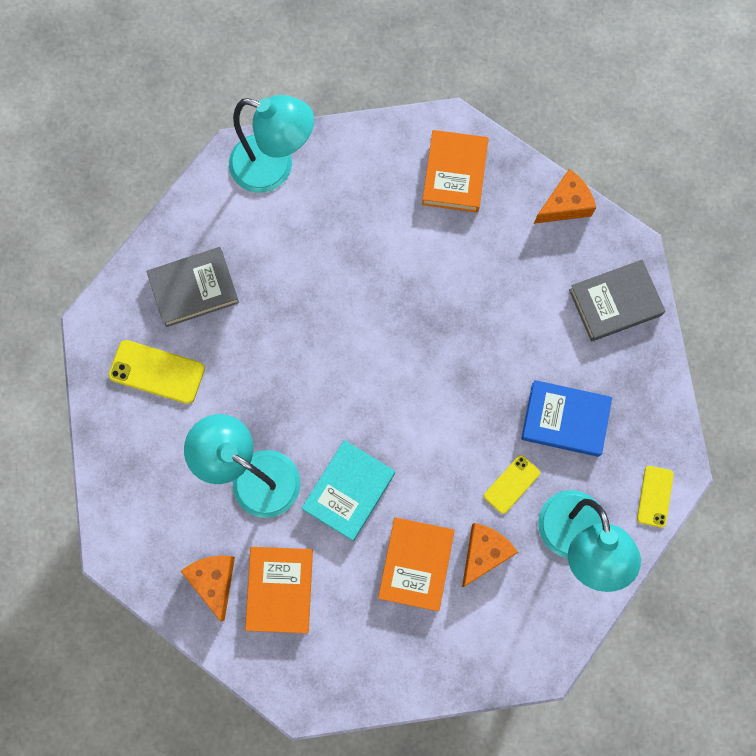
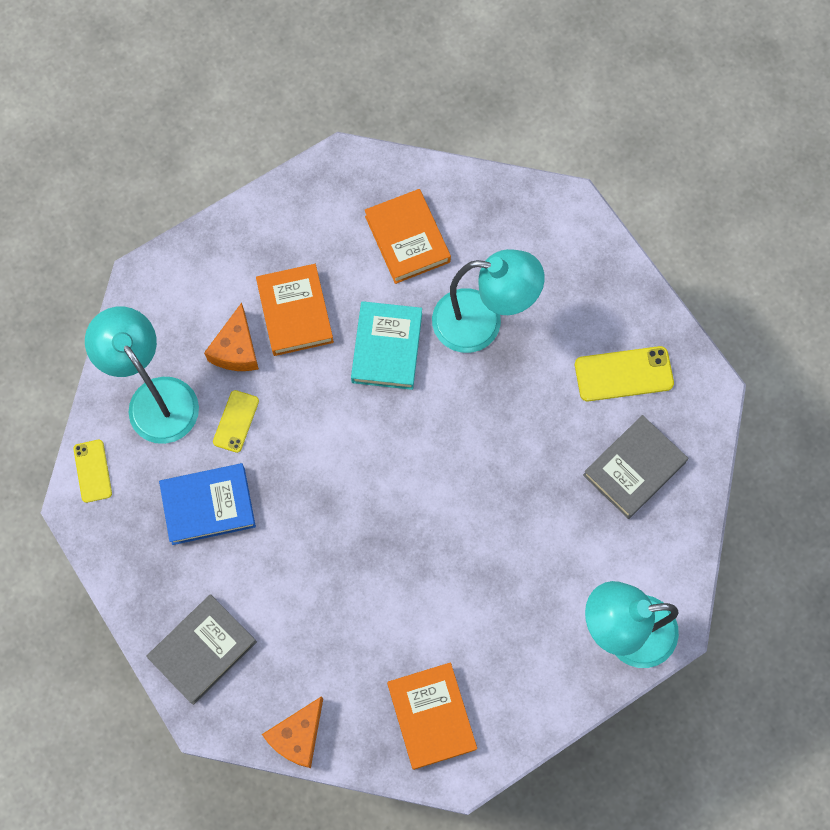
camera: 155 degrees right, 5 degrees down
(214, 580) = (469, 221): orange cheese -> none

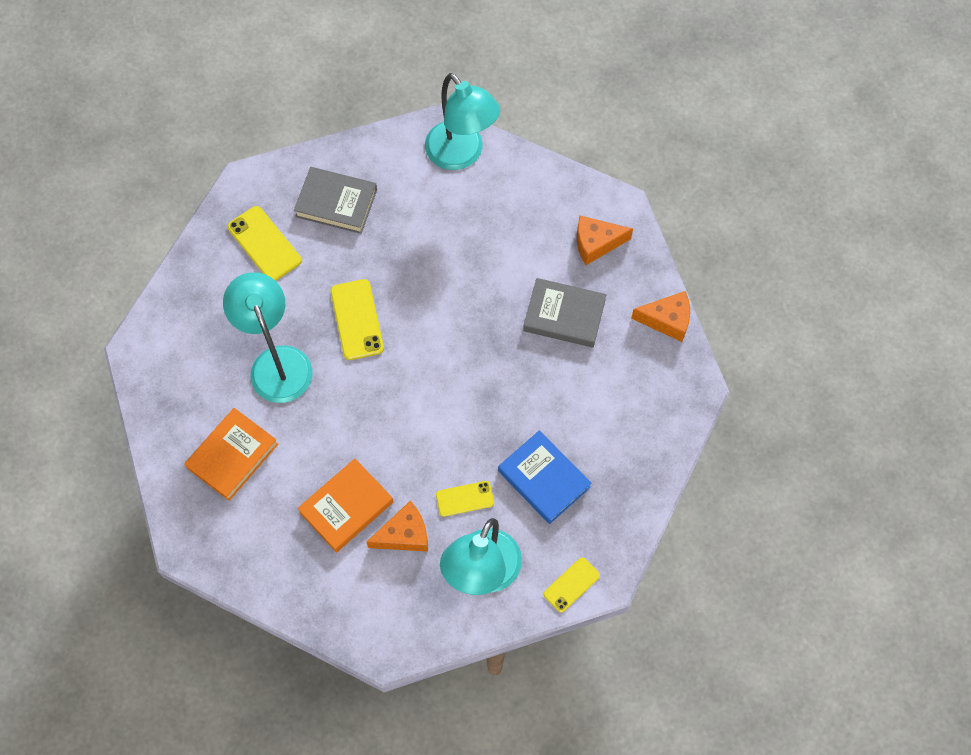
camera: 120 degrees left, 5 degrees down
(203, 650) = (651, 418): grey book -> grey book (564, 315)
(387, 348) = (337, 420): turquoise book -> none
(431, 716) = (596, 243): orange book -> orange cheese
(484, 420) = (356, 319): none -> yellow phone

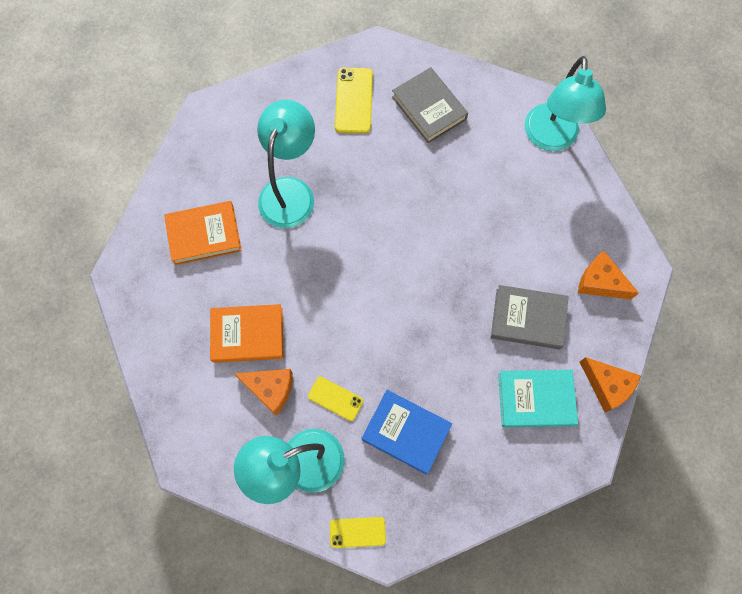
camera: 40 degrees right, 5 degrees up
(356, 319) = (371, 203): yellow phone -> none
(544, 479) = (406, 432): blue book -> blue book turned 60 degrees counterclockwise
(564, 315) = (528, 318): grey book -> grey book turned 45 degrees counterclockwise
(622, 373) = (535, 399): none -> turquoise book

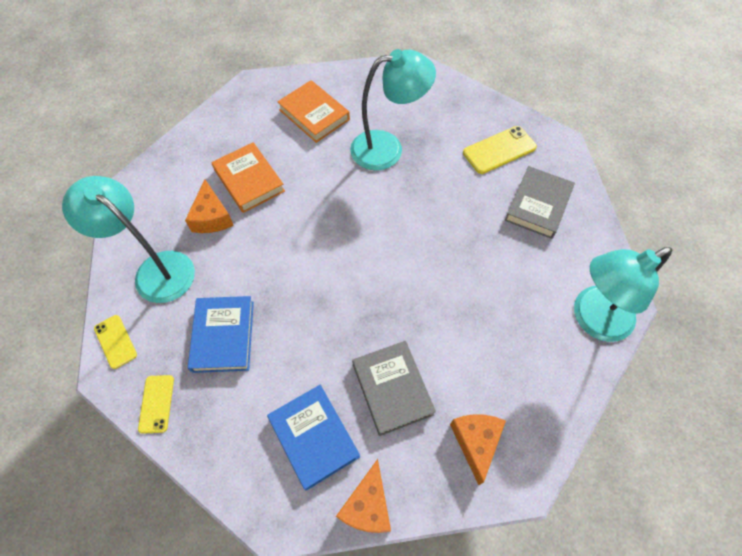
camera: 60 degrees right, 10 degrees down
(335, 399) = (227, 266): yellow phone -> yellow phone (156, 403)
(535, 399) = (314, 437): turquoise book -> blue book

